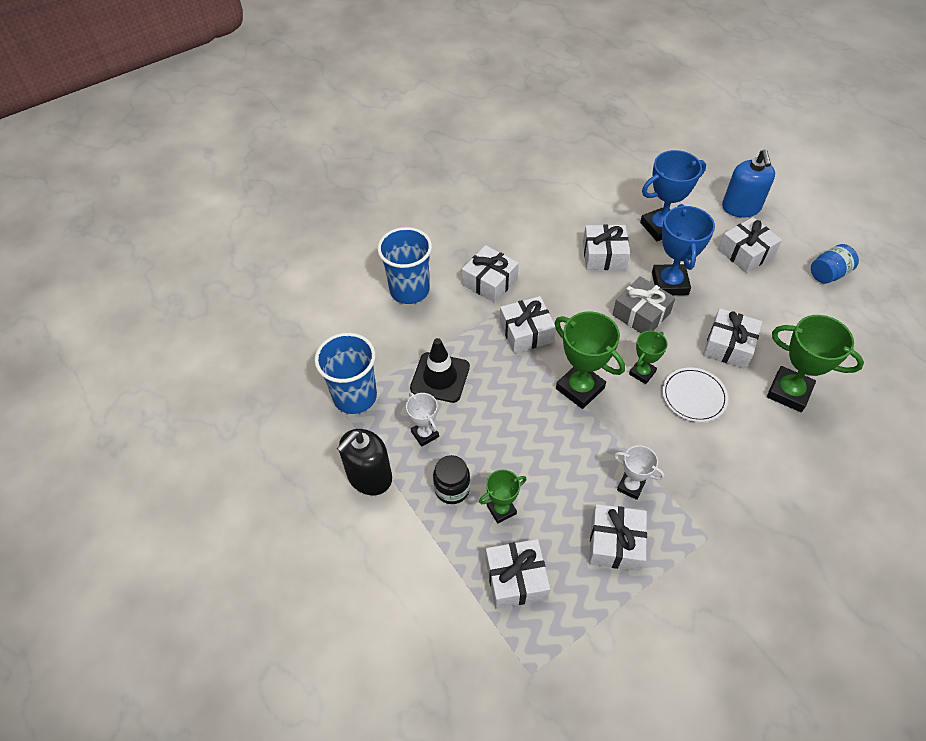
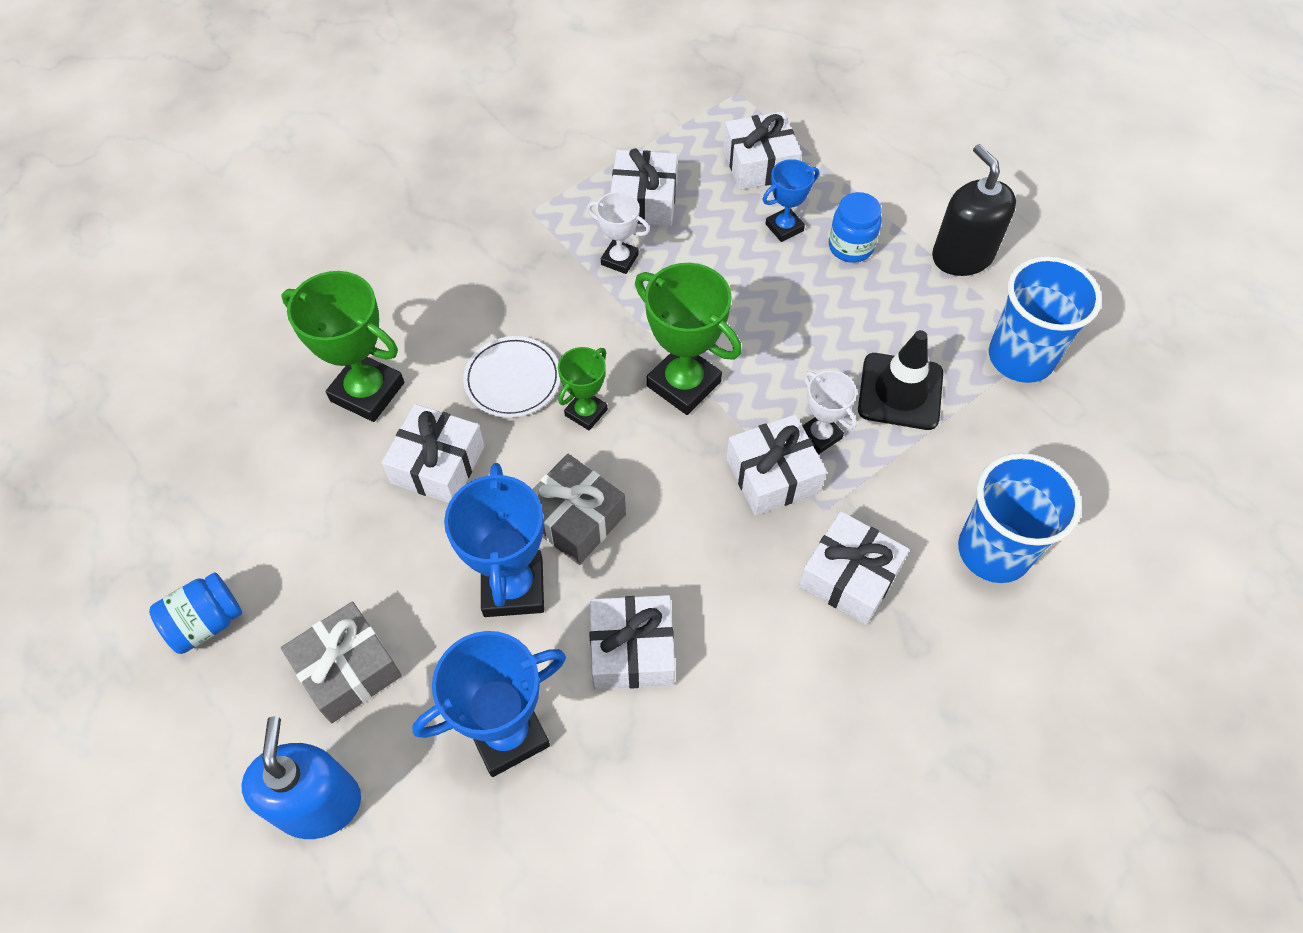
camera: 175 degrees right, 5 degrees up
(369, 476) = (962, 256): black soap dispenser -> black soap dispenser turned 60 degrees counterclockwise
(425, 434) = (902, 310): white trophy -> white trophy (820, 435)
(452, 489) = (850, 247): black jar -> blue jar
(501, 510) = (784, 227): green trophy -> blue trophy
(746, 253) = (348, 669): white gift -> grey gift

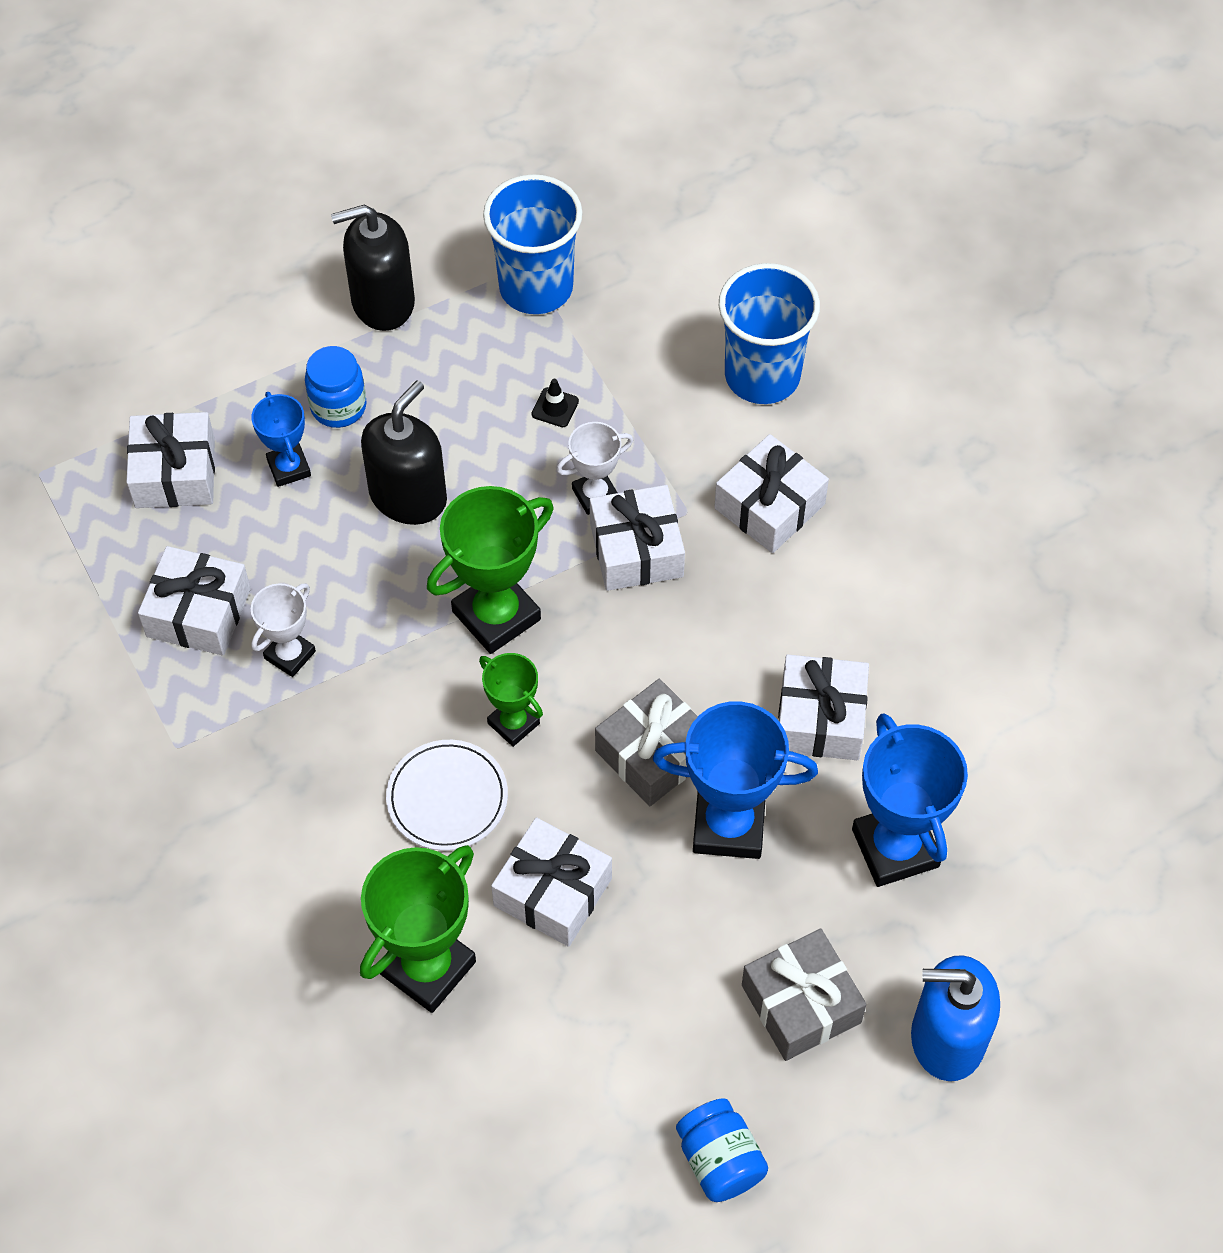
camera: 80 degrees left, 0 degrees up
(780, 306) = (408, 496): none -> black soap dispenser
(900, 391) = (555, 407): black traffic cone -> black traffic cone, size x0.43

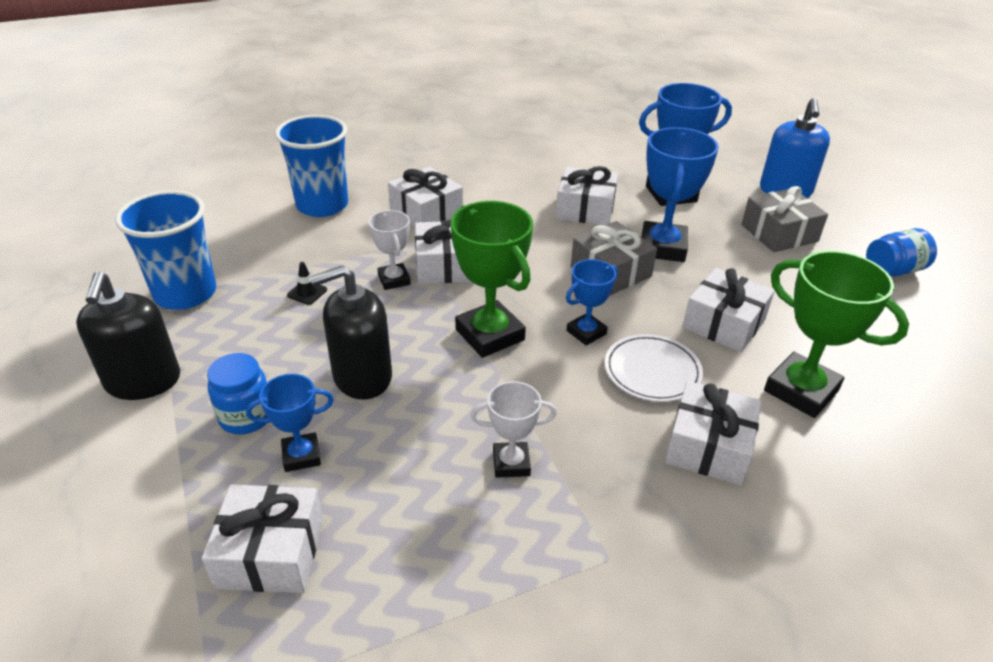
camera: 85 degrees left, 20 degrees down
(198, 613) = (453, 535): white gift -> white gift (709, 446)
(290, 655) = (511, 463): white trophy -> white trophy turned 45 degrees counterclockwise
(408, 496) = (362, 377): black soap dispenser -> black soap dispenser turned 60 degrees counterclockwise
(513, 723) = (586, 332): green trophy -> blue trophy

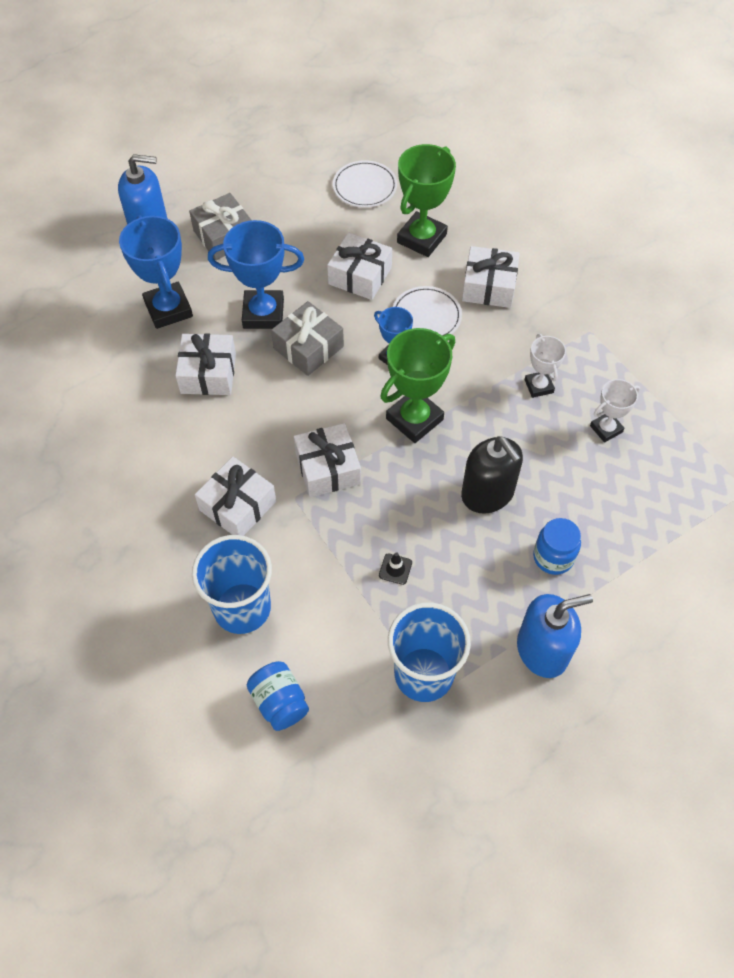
camera: 100 degrees left, 20 degrees up
(143, 381) = (542, 650): black soap dispenser -> blue soap dispenser
(270, 552) = (652, 498): white gift -> none
(301, 456) = (575, 507): blue trophy -> none
(394, 280) = (359, 504): white trophy -> white trophy (606, 429)
(893, 270) = (266, 174): blue jar -> blue jar (279, 702)
(896, 350) = (365, 187): none -> white plate

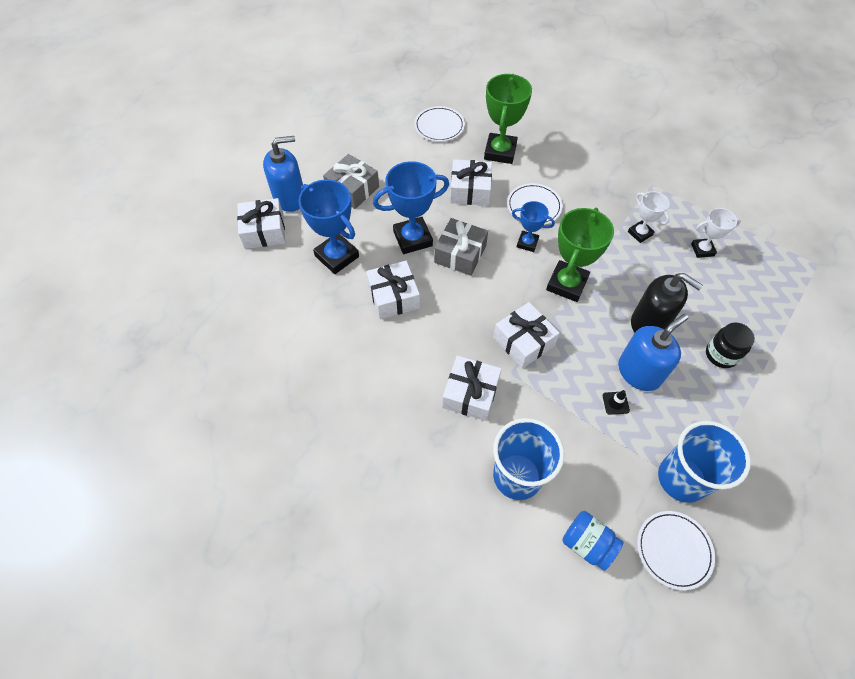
camera: 20 degrees left, 0 degrees up
(370, 742) = (674, 550): none -> white plate
(489, 286) = (566, 172): white gift -> white gift (264, 231)
(542, 650) = (754, 428): blue soap dispenser -> blue soap dispenser (639, 372)
(553, 557) = (721, 355): blue jar -> black jar
(606, 429) = (702, 250): white trophy -> white trophy turned 45 degrees clockwise

